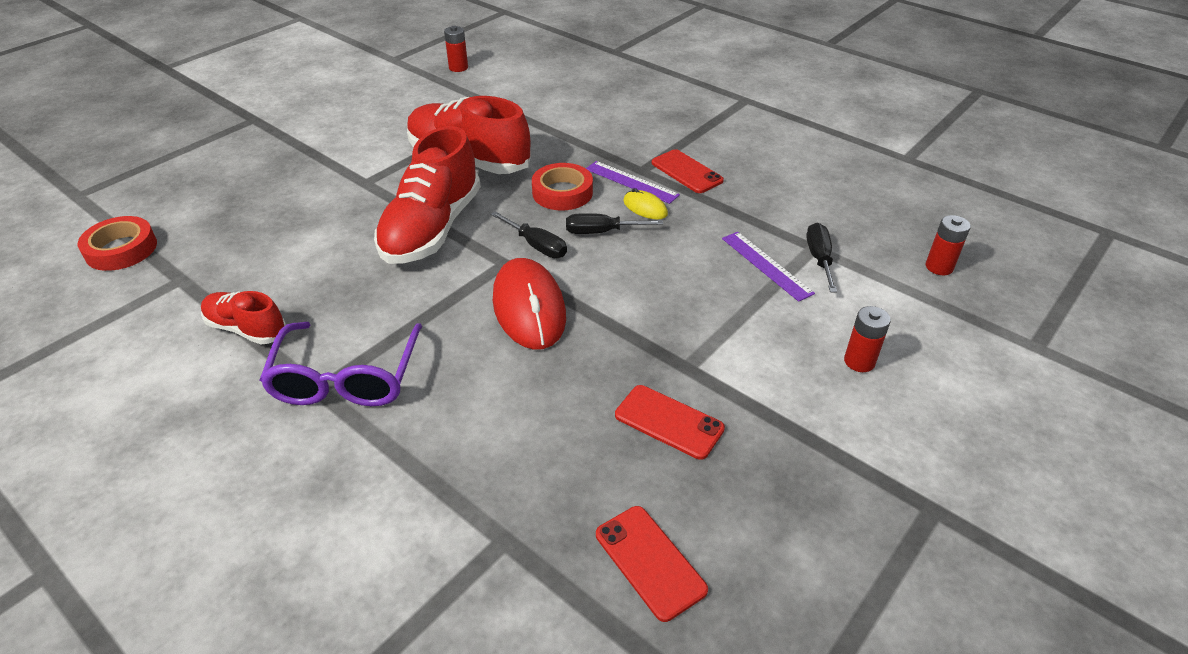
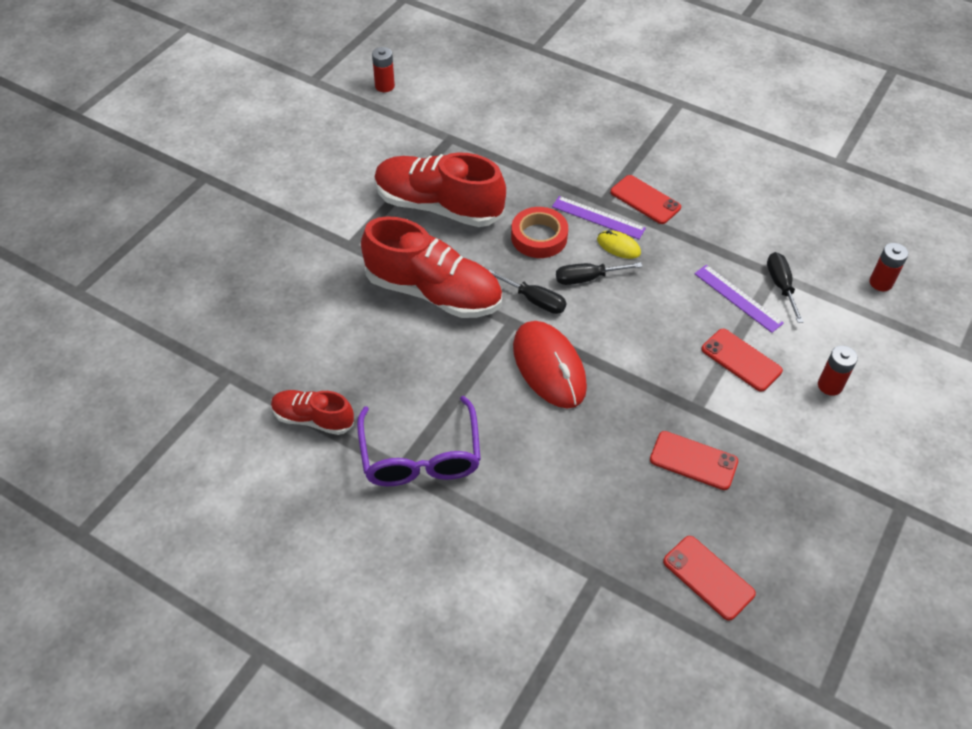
camera: 10 degrees left, 10 degrees up
(121, 249) = (155, 349): red tape -> none
(432, 229) = (434, 292): red shoe -> red shoe turned 75 degrees counterclockwise
(755, 324) = (741, 360): none -> red phone

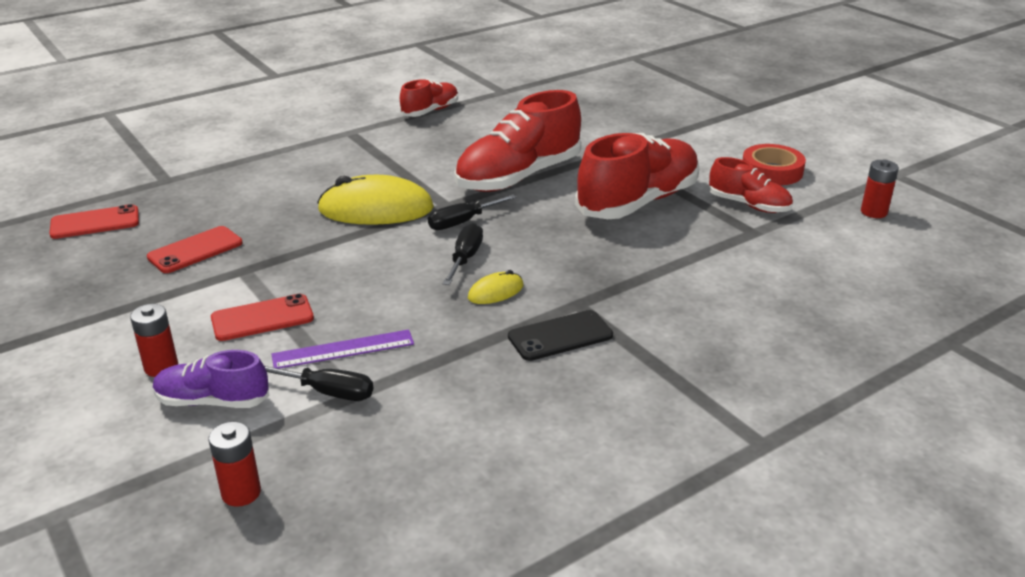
camera: 115 degrees right, 20 degrees down
(408, 146) = (749, 205): none -> red shoe
(420, 456) = (352, 140): purple glasses -> none
(539, 237) = (550, 246): red tape -> red tape (771, 171)
(549, 367) = (376, 209): red mouse -> yellow mouse
(598, 217) = (553, 292): purple ruler -> none
(645, 200) = (560, 336): red phone -> black phone
(833, 337) = (212, 401): none -> purple shoe

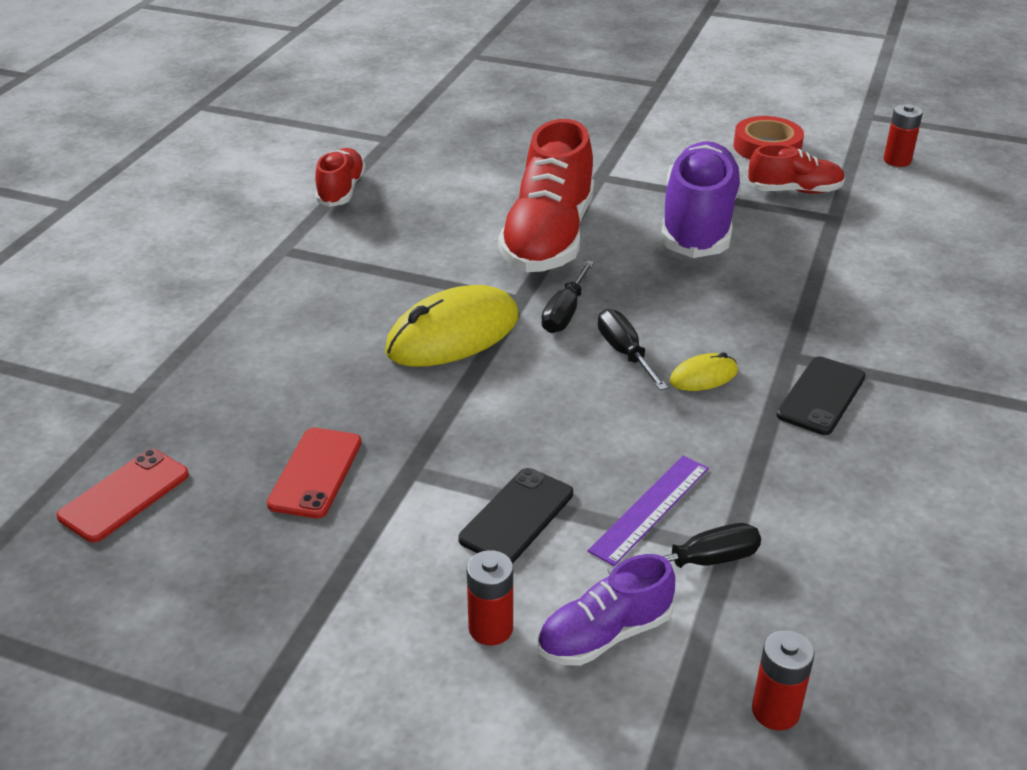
camera: 35 degrees left, 5 degrees up
(262, 318) = (516, 516): red phone -> black phone
(495, 292) = (703, 376): yellow mouse -> yellow mouse turned 45 degrees clockwise
(638, 202) = (698, 224): red shoe -> purple shoe

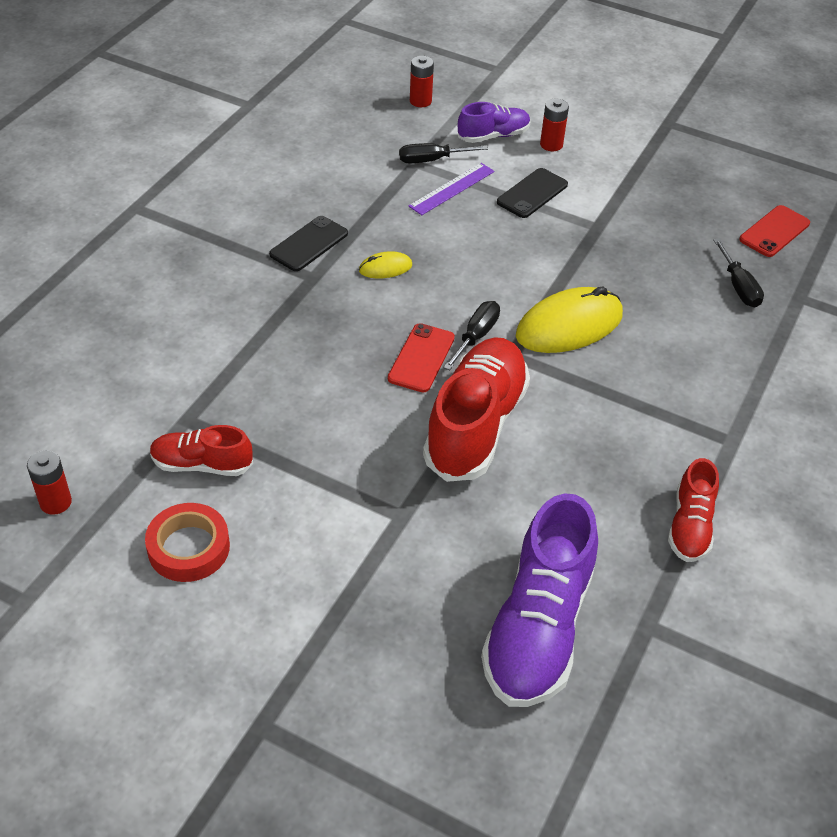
camera: 175 degrees left, 10 degrees up
(316, 473) = (657, 232): red phone -> red phone (421, 358)
(625, 352) = (437, 294): black screwdriver -> black screwdriver (738, 287)
(698, 224) = (324, 427): purple shoe -> purple shoe (538, 628)

